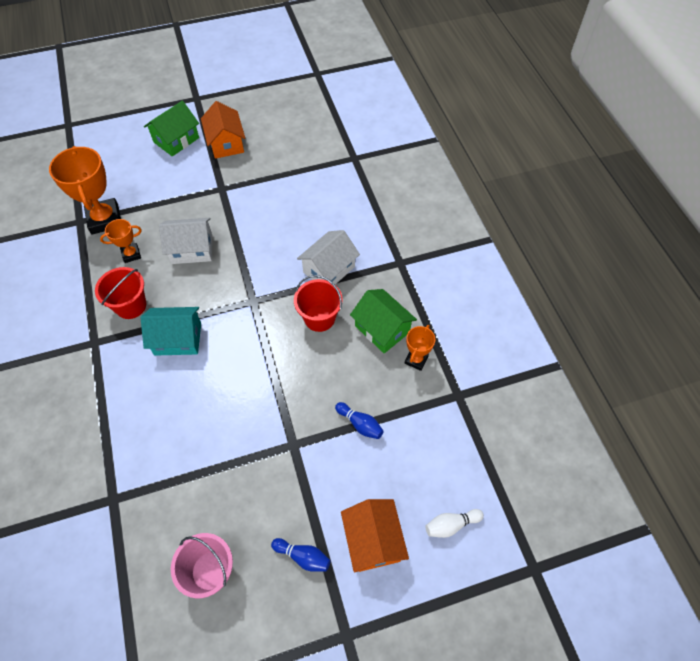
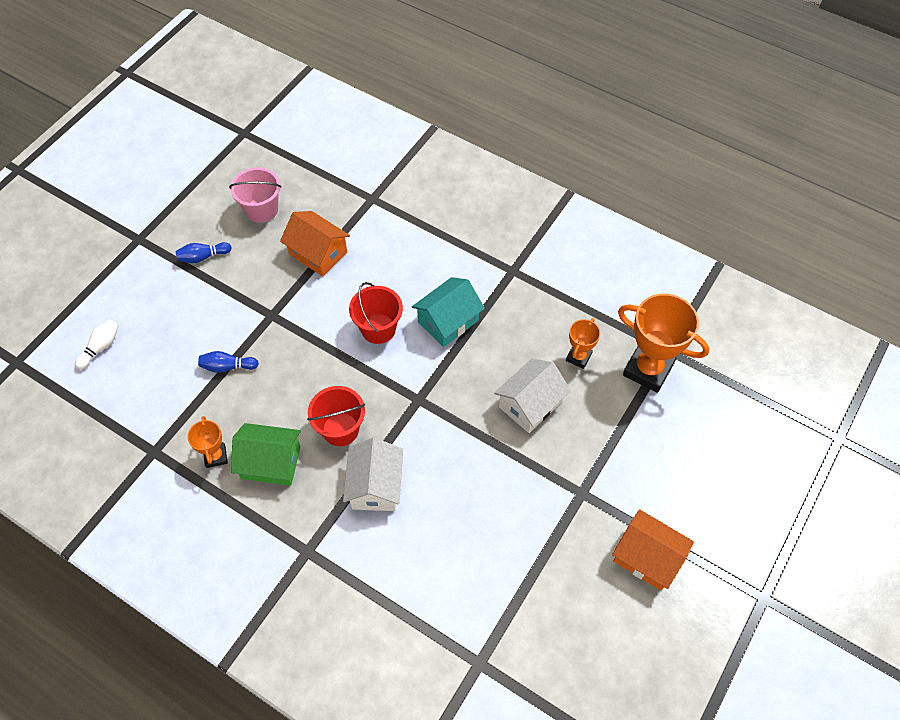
camera: 140 degrees right, 0 degrees up
(131, 306) = (520, 317): red bucket -> red bucket (378, 329)
(176, 140) = (705, 515): green house -> none
(373, 540) = (157, 299): orange house -> orange house (318, 253)

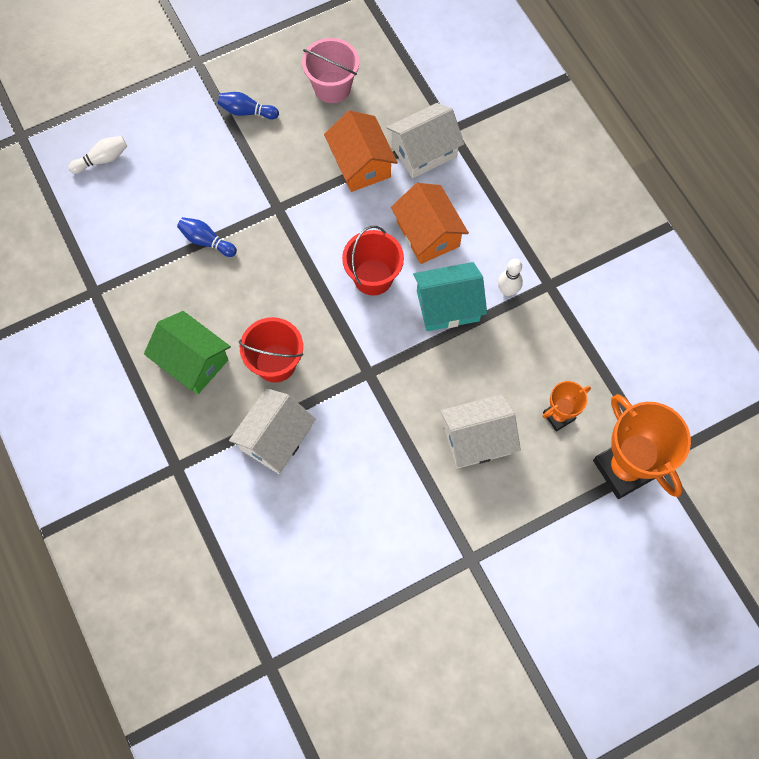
camera: 30 degrees right, 10 degrees up
(216, 456) = (146, 327): orange trophy -> none
(361, 222) = (424, 151): none -> white house
(485, 289) = (507, 290): none -> white bowling pin
(647, 557) = (495, 661): orange house -> orange house (428, 234)

